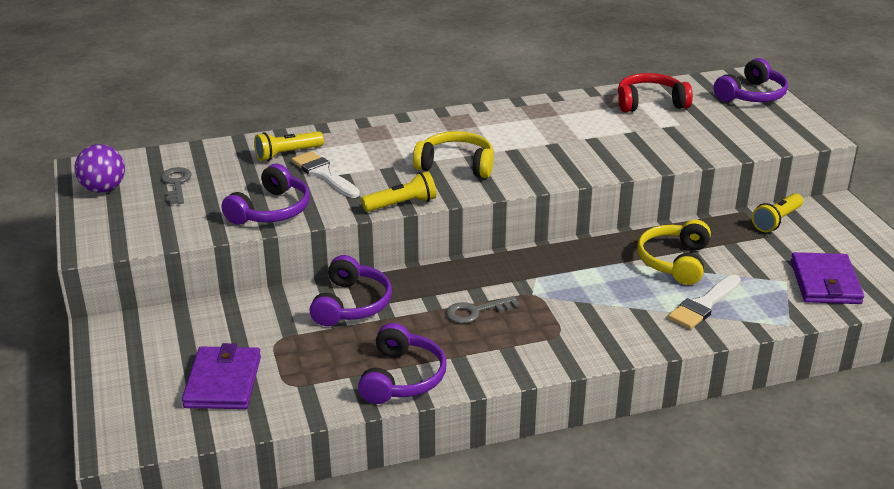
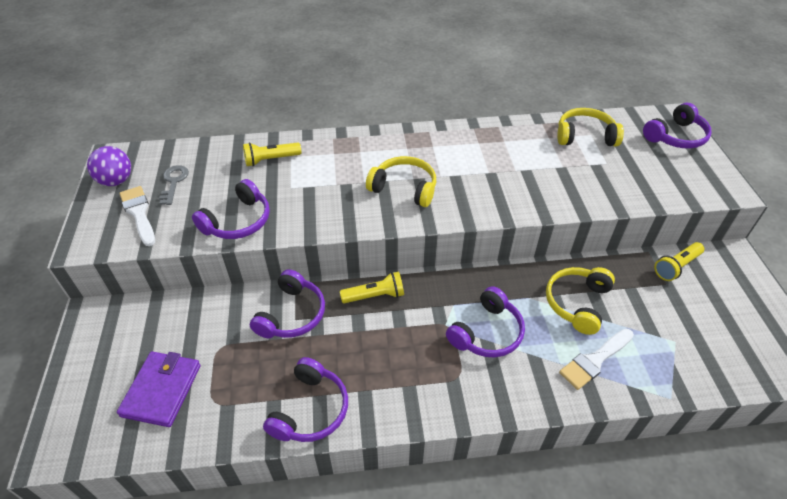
camera: 10 degrees right, 15 degrees up
(324, 174) = (293, 185): white brush -> white brush (139, 213)
(402, 204) = (347, 228): yellow flashlight -> yellow flashlight (375, 296)
(475, 312) = (392, 338): grey key -> none
(581, 296) = (487, 333): none -> purple headphones
(650, 103) = (585, 136): red headphones -> yellow headphones
(825, 282) = (712, 348): purple wallet -> none

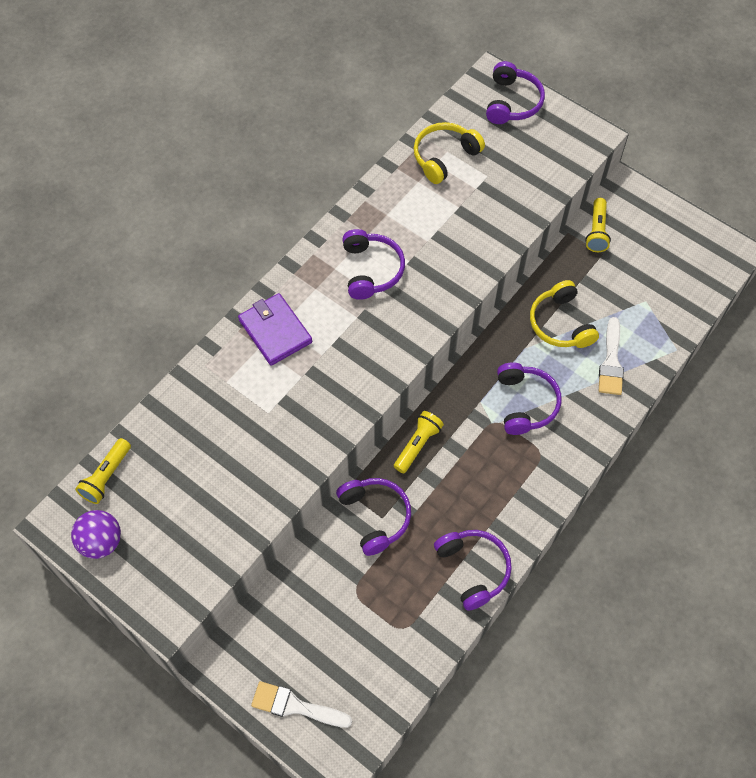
camera: 45 degrees left, 15 degrees up
(139, 213) = (171, 550): white brush -> white brush (295, 706)
(162, 390) = (355, 658): purple wallet -> purple wallet (275, 331)
(174, 182) = (157, 496): grey key -> none
(238, 221) = (267, 481): purple headphones -> purple headphones (371, 270)
(271, 160) = (213, 400): yellow flashlight -> yellow flashlight (106, 476)
(404, 188) = (361, 333): yellow headphones -> none

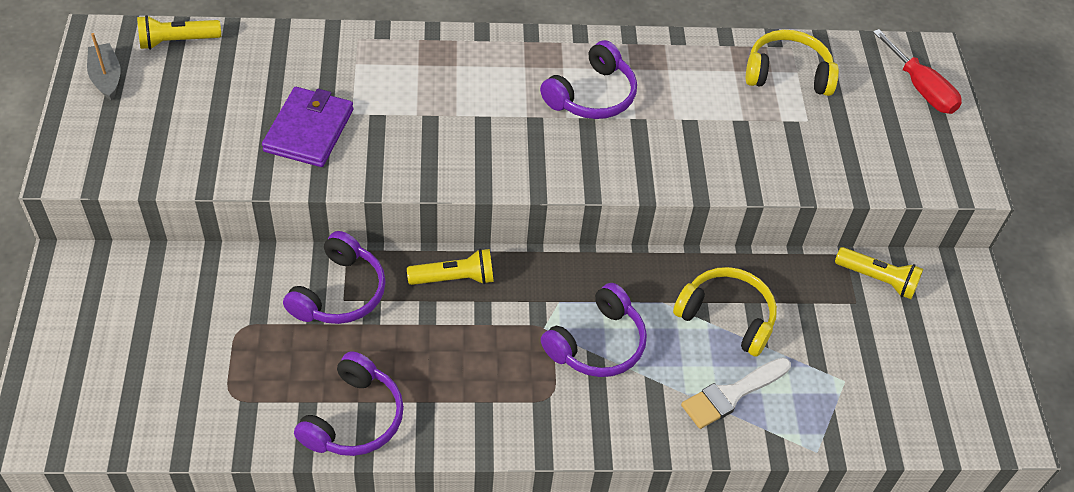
camera: 45 degrees right, 10 degrees down
(101, 542) = (106, 77): purple ball -> grey boat
(275, 331) = (446, 65): purple wallet -> purple wallet (309, 130)
(295, 706) = (71, 356): white brush -> none
(512, 102) = (920, 88): purple headphones -> red screwdriver
(560, 323) = (727, 316): yellow headphones -> yellow headphones turned 90 degrees clockwise
(596, 231) = (877, 279): yellow flashlight -> yellow flashlight turned 120 degrees counterclockwise

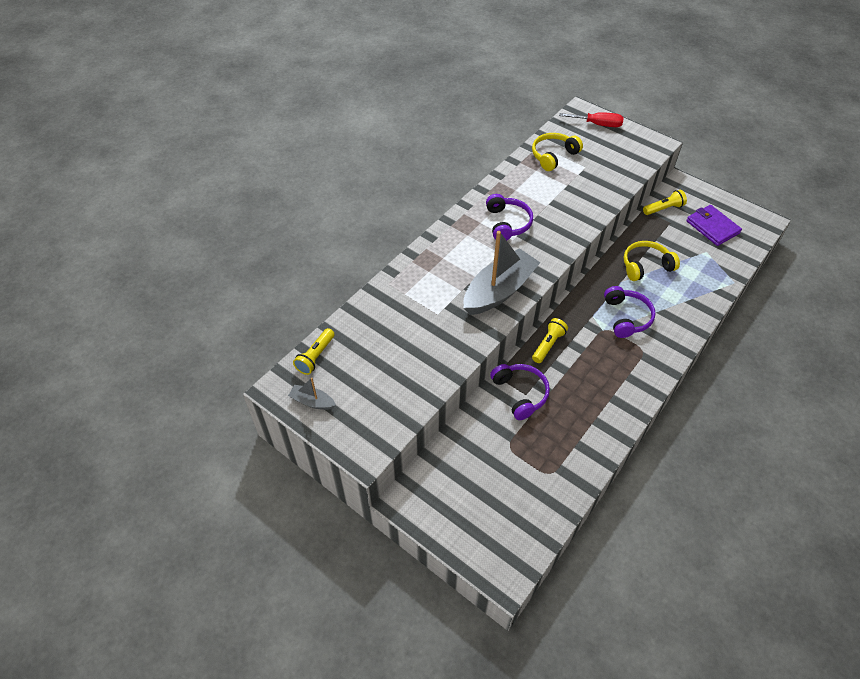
camera: 45 degrees left, 0 degrees up
(309, 130) = (433, 337): purple wallet -> purple wallet (712, 227)
(354, 418) = (601, 430): purple headphones -> none
(454, 153) = (499, 291): none -> grey boat
(732, 394) = (687, 290): white brush -> none

